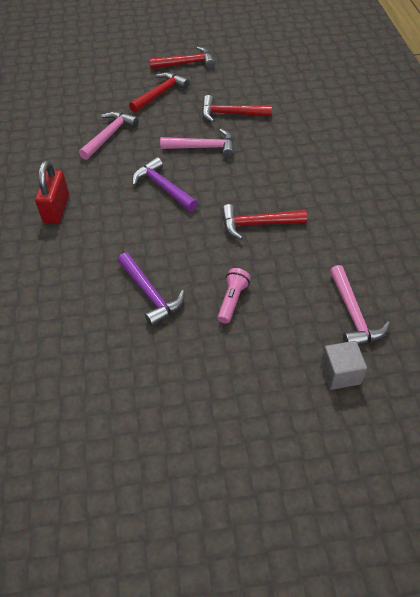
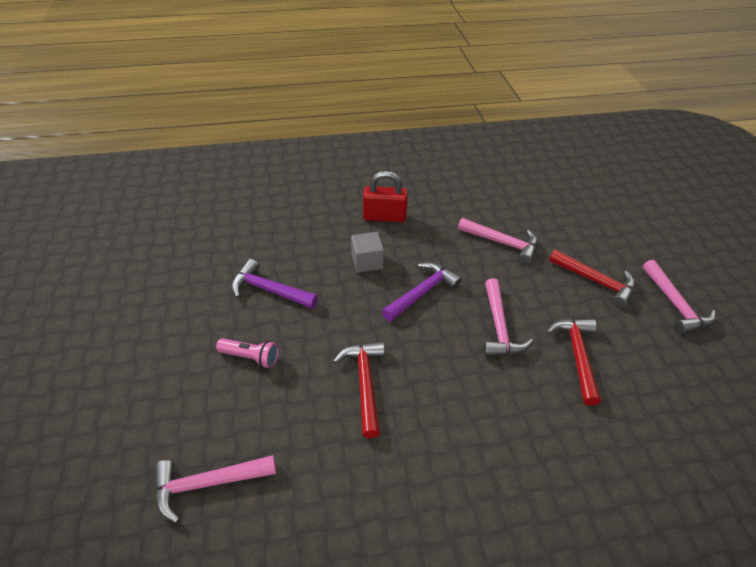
camera: 85 degrees right, 5 degrees down
(150, 294) = (270, 290): purple hammer -> purple hammer turned 60 degrees clockwise
(186, 63) = (675, 304): red hammer -> pink hammer
(340, 373) = (129, 459): grey cube -> grey cube (367, 261)

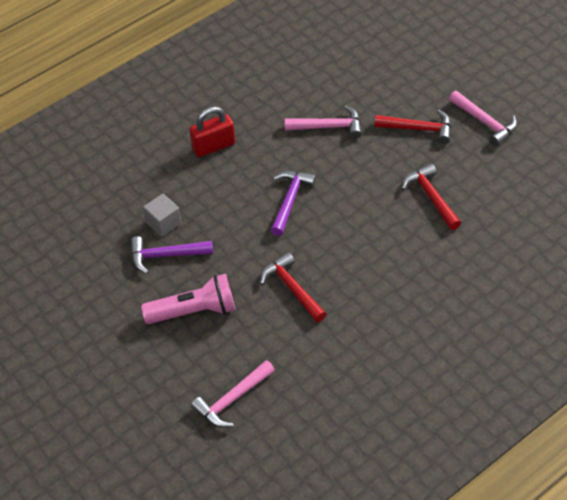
camera: 25 degrees left, 5 degrees up
(251, 357) = (194, 311): pink flashlight -> pink flashlight, size x1.76
(367, 261) = (227, 195): grey cube -> grey cube (163, 223)
(499, 327) = (364, 201): pink hammer -> none

